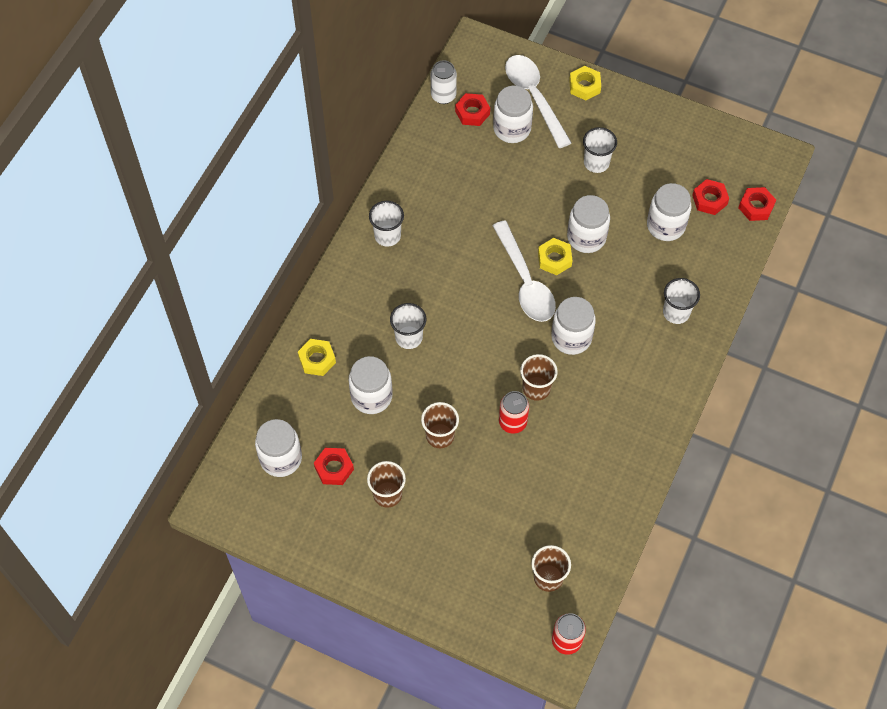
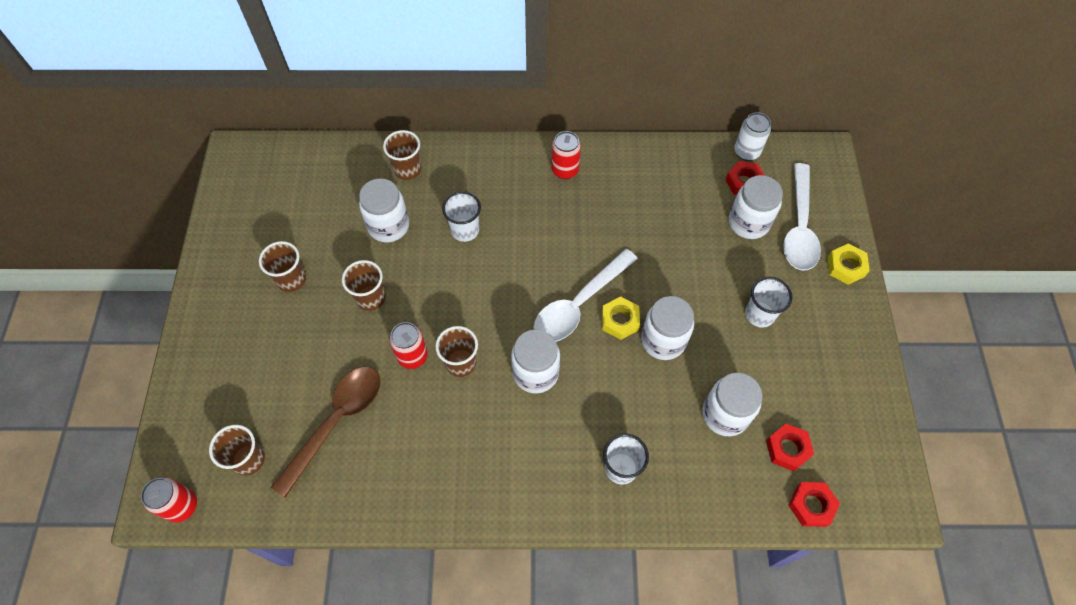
camera: 65 degrees right, 0 degrees up
(281, 458) = (297, 183): white jar -> none
(317, 360) = (407, 170): yellow nut -> brown cup
(334, 468) = (302, 227): red nut -> none
(387, 236) = (565, 170): white cup -> red can
(534, 97) = (799, 227): white spoon -> white spoon turned 150 degrees clockwise
(545, 500) = (336, 422): none -> brown spoon

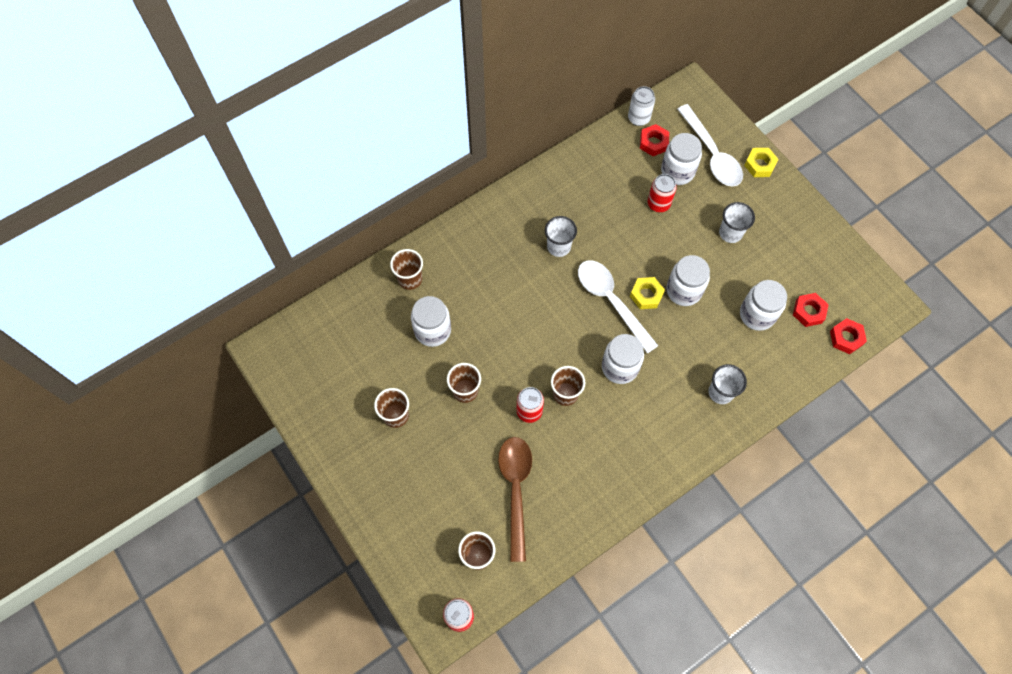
camera: 35 degrees left, 5 degrees up
(465, 230) = (490, 298): white cup -> white cup (558, 246)
(565, 170) = (525, 209): red can -> red can (658, 204)
(579, 304) = (611, 301): white spoon -> white spoon turned 135 degrees clockwise

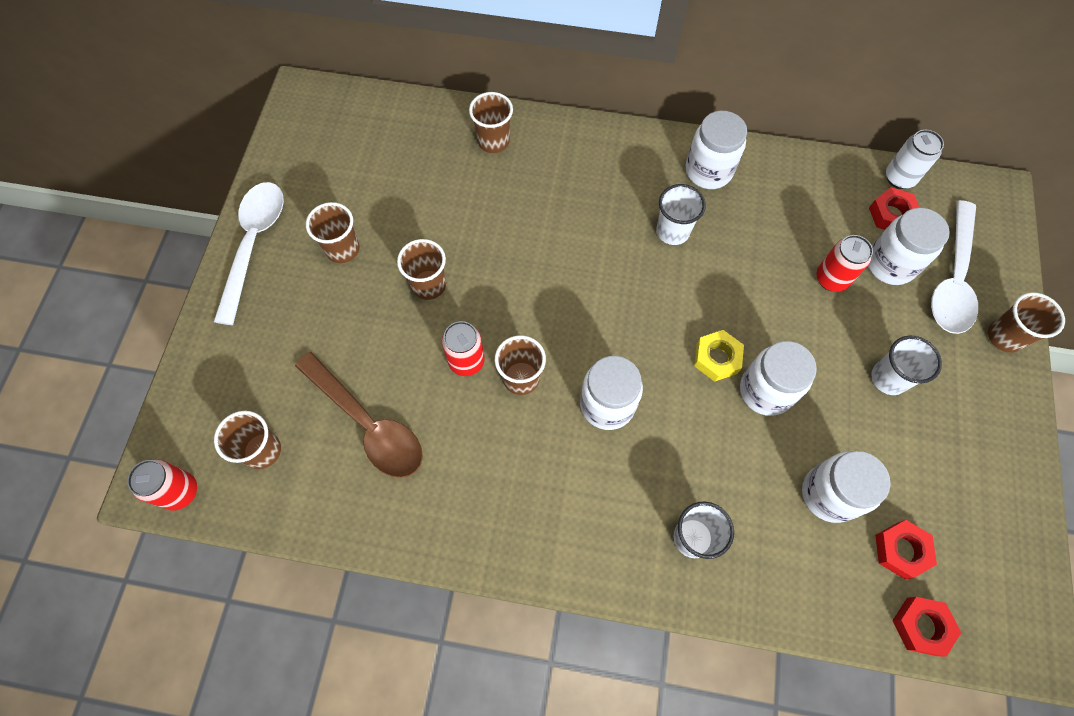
camera: 45 degrees right, 0 degrees up
(432, 330) = (462, 204): white jar -> white jar (708, 171)
(515, 490) = (368, 424): brown spoon -> brown spoon turned 90 degrees clockwise
(611, 301) = (670, 331): white spoon -> white spoon (254, 244)
(759, 165) = (1004, 337): yellow nut -> brown cup

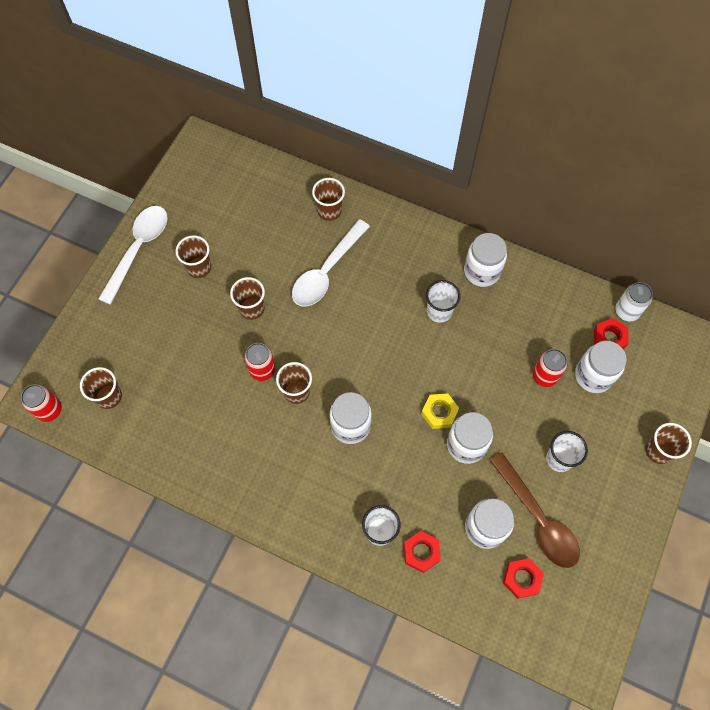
camera: 15 degrees right, 0 degrees up
(368, 424) = (183, 396): brown spoon -> brown spoon (538, 518)
(921, 626) = (516, 632): red nut -> red nut (421, 552)
(952, 279) = (636, 398): white spoon -> white spoon (326, 271)

